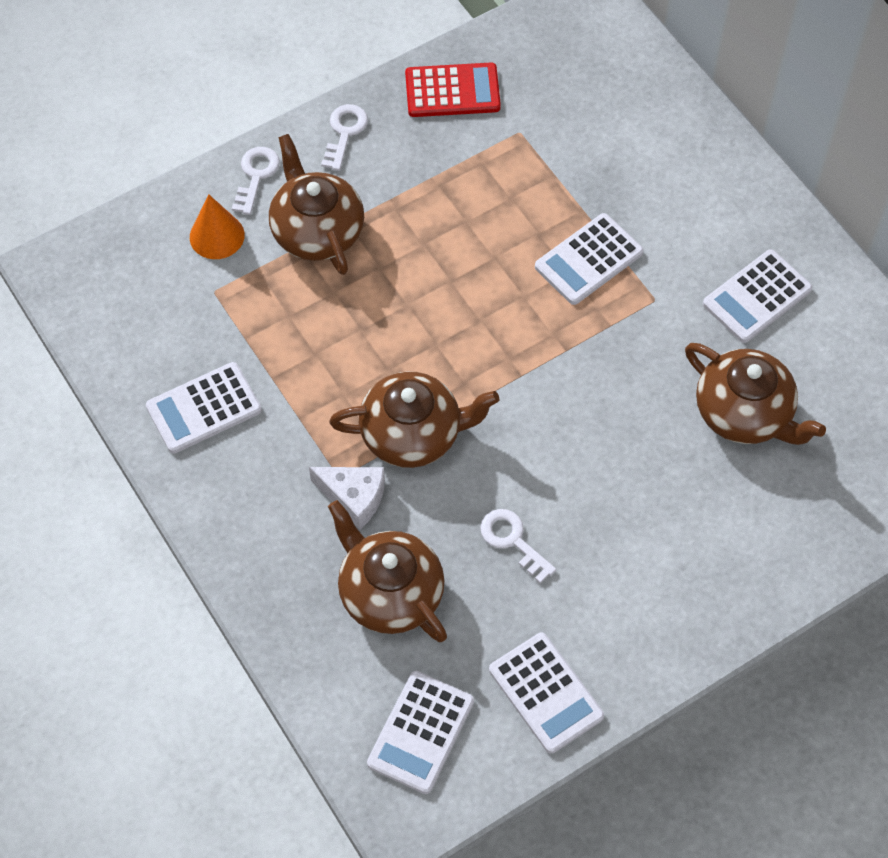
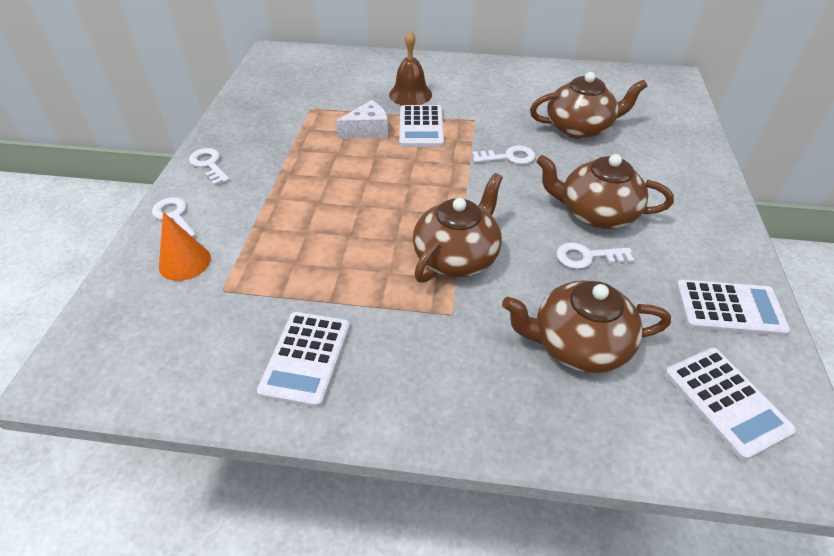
camera: 50 degrees left, 15 degrees down
(317, 230) = (253, 213): brown teapot -> brown teapot (595, 213)
(354, 497) = (477, 316): white cheese -> white cheese (367, 130)
(452, 91) = (250, 115): red calculator -> none
(614, 378) = (509, 157): none -> white key
(644, 201) = (410, 94): none -> brown bell
(757, 297) = (511, 92): white calculator -> none

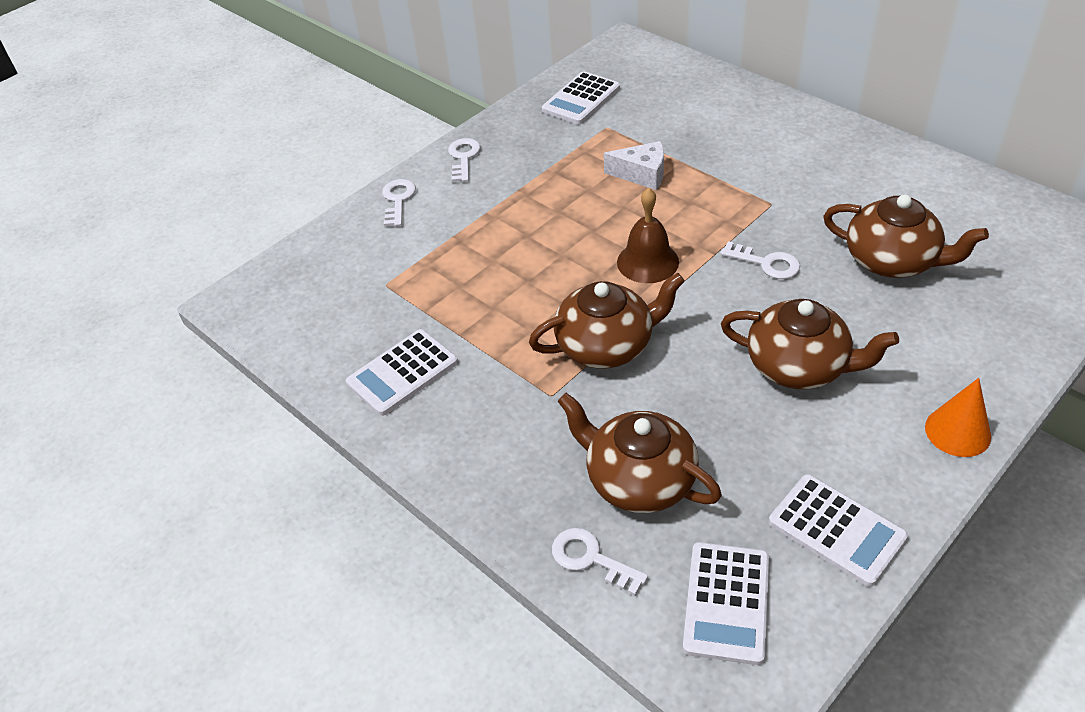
camera: 40 degrees right, 0 degrees up
(184, 262) = (376, 246): orange cone -> orange cone (957, 431)
(410, 94) = (728, 146): brown bell -> brown bell (647, 262)
(421, 127) = (702, 191): white calculator -> white calculator (581, 99)
(587, 257) = (738, 406): white key -> white key (591, 558)
(595, 213) = (799, 366): brown teapot -> brown teapot turned 150 degrees clockwise

